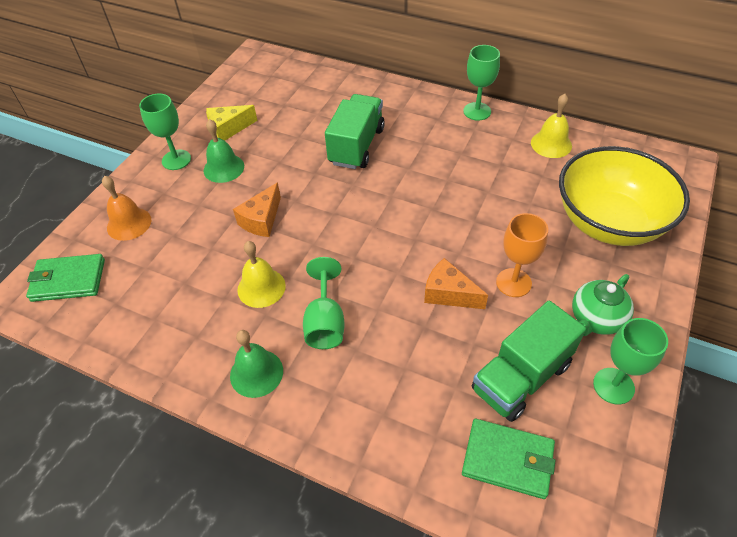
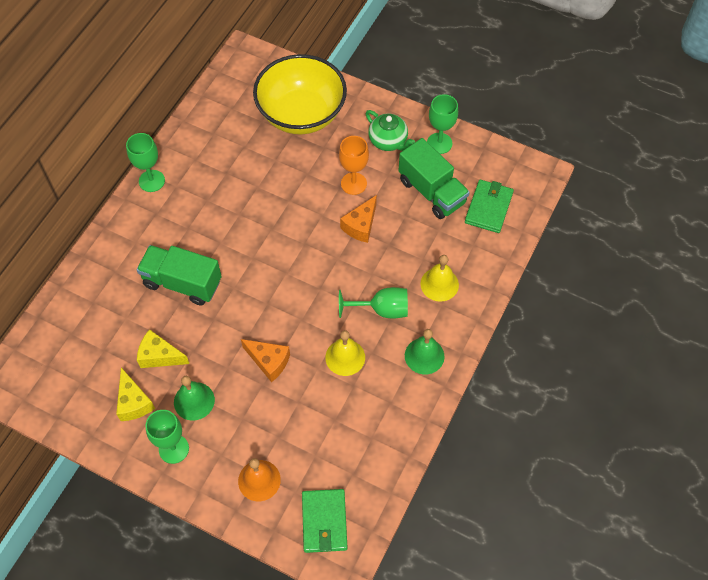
camera: 90 degrees left, 10 degrees up
(275, 140) = (159, 356): none -> yellow cheese
(551, 144) = (207, 133): yellow bell -> yellow bell (439, 284)

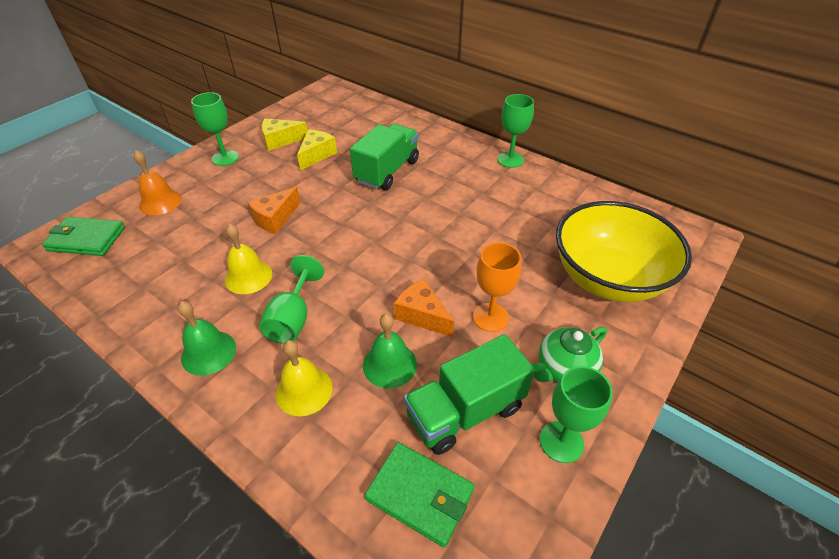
camera: 100 degrees right, 15 degrees down
(194, 401) = (262, 171): green bell -> green bell (389, 364)

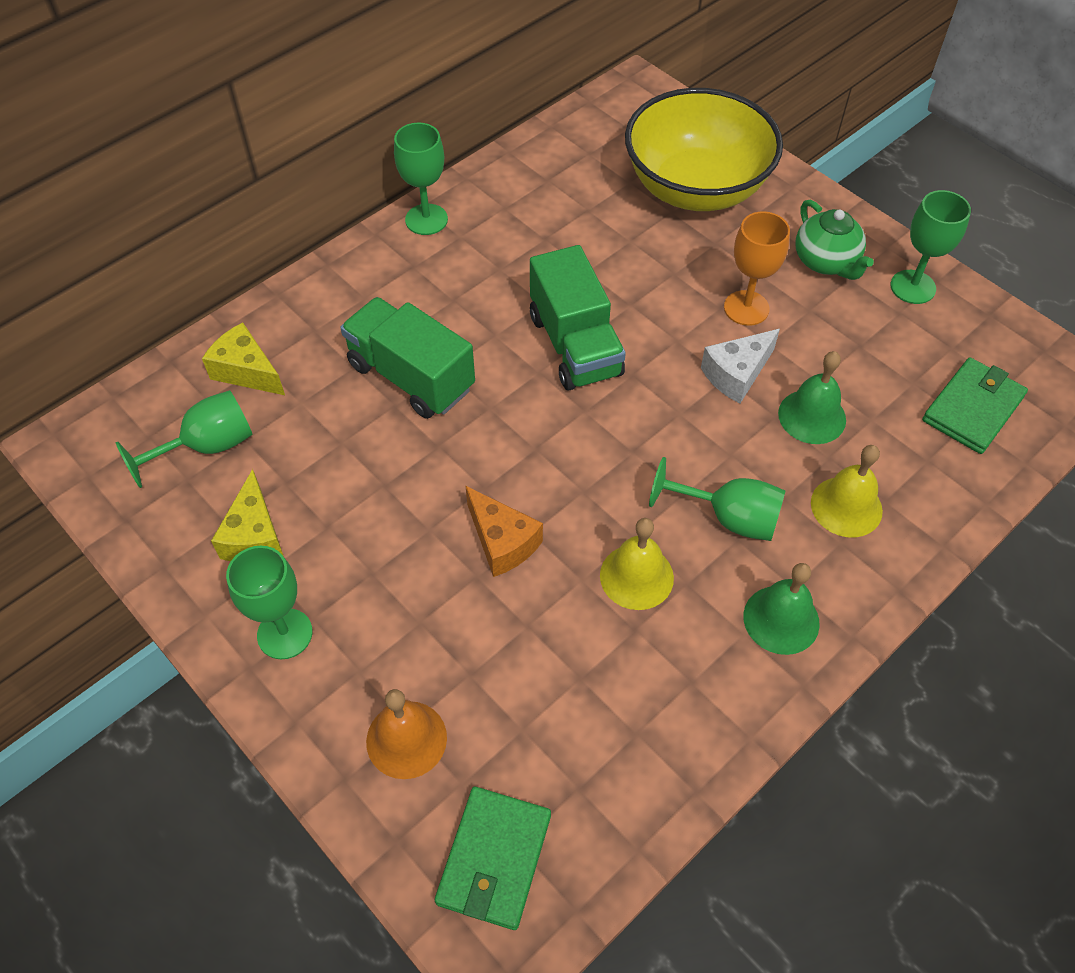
camera: 80 degrees left, 10 degrees up
(316, 155) = (327, 476): yellow cheese -> yellow cheese (246, 371)
(331, 120) = (207, 446): none -> green goblet
(422, 315) = (736, 374): orange cheese -> white cheese
(465, 411) = (877, 356): green truck -> green truck (575, 345)

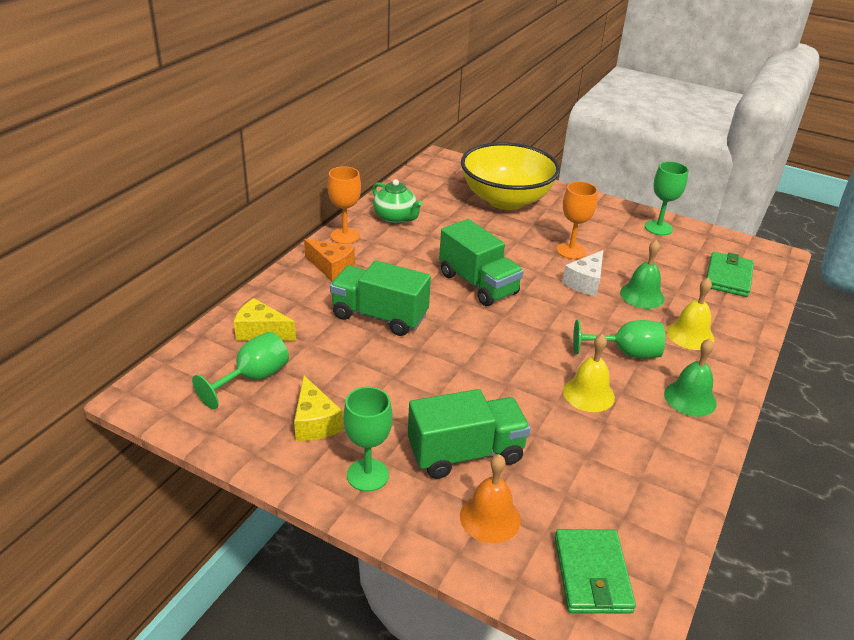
camera: 20 degrees left, 20 degrees down
(422, 632) = (465, 453): none -> green truck
(426, 219) = (345, 236): green goblet -> orange goblet
(502, 542) = (491, 392): orange cheese -> orange cheese (331, 268)
(826, 262) = (603, 223): green teapot -> green teapot (395, 218)

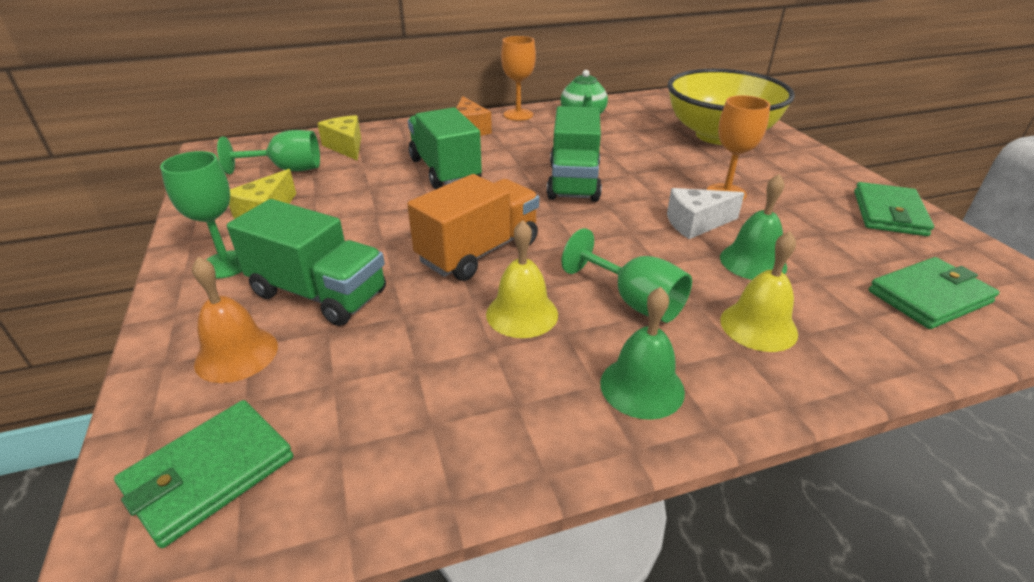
camera: 45 degrees right, 0 degrees up
(506, 368) = (479, 252): none -> orange truck
(658, 228) = (889, 213): green goblet -> green wallet

